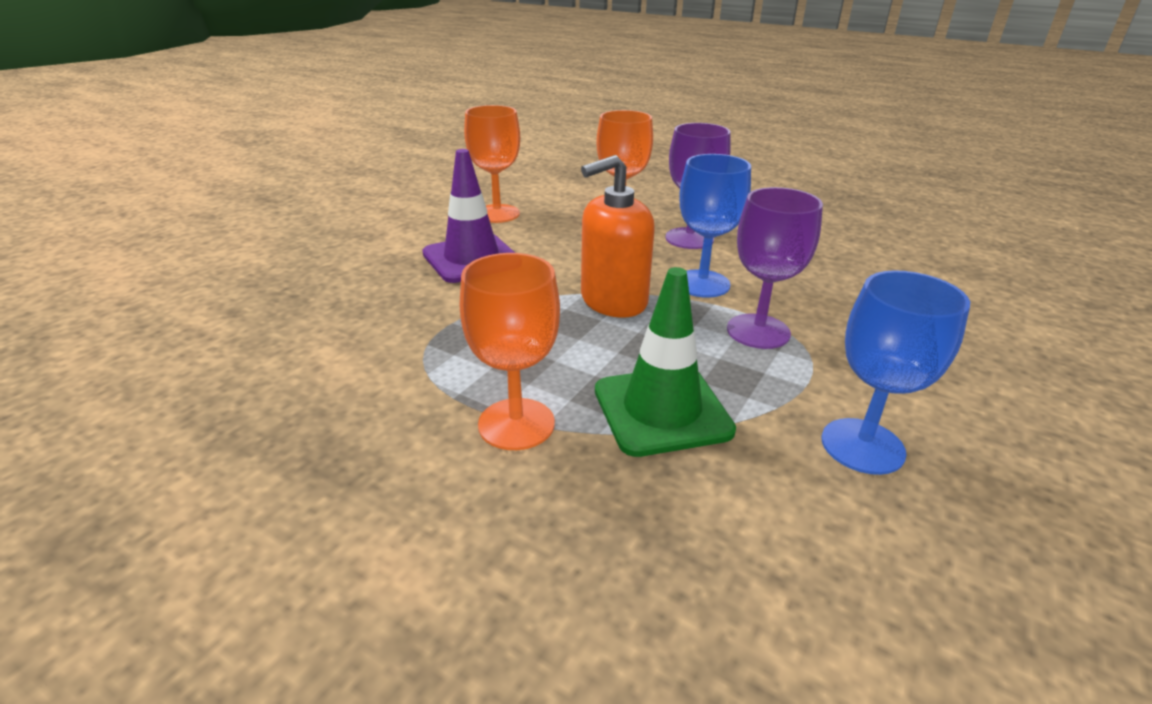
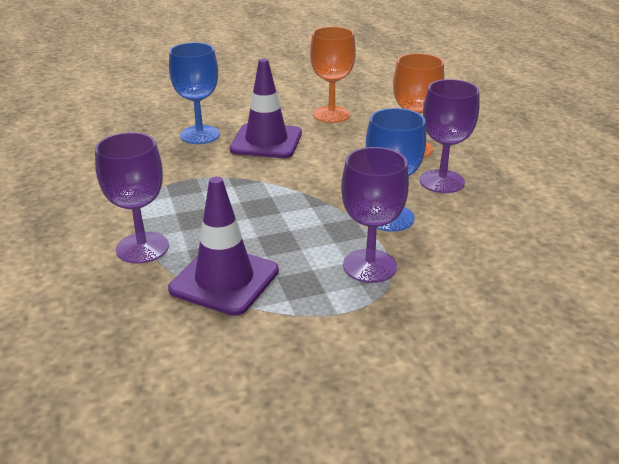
camera: 40 degrees right, 0 degrees up
(516, 424) = (142, 248): orange goblet -> purple goblet
(613, 301) = (308, 204): orange soap dispenser -> none
(662, 410) = (224, 280): green traffic cone -> purple traffic cone
(862, 446) = (305, 363): blue goblet -> blue goblet (200, 135)

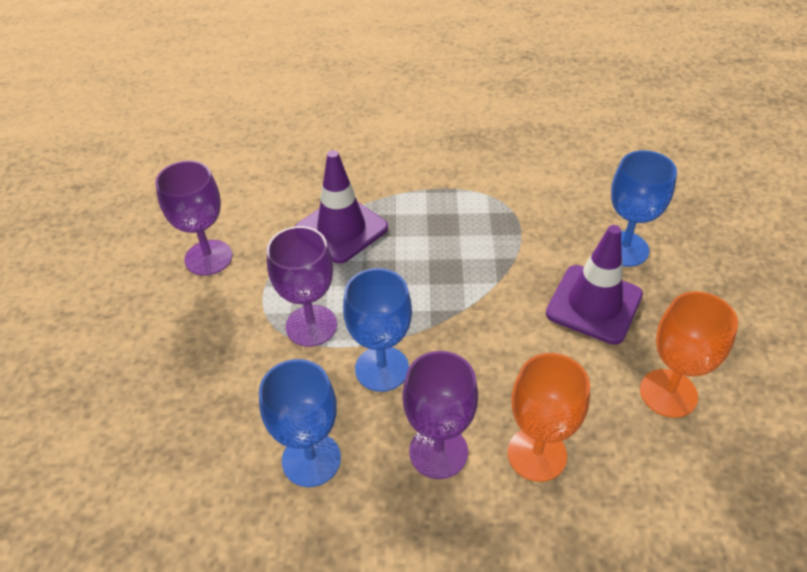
camera: 110 degrees right, 15 degrees up
(142, 248) = (409, 188): purple goblet -> purple goblet (208, 258)
(498, 232) = (311, 459): none -> blue goblet

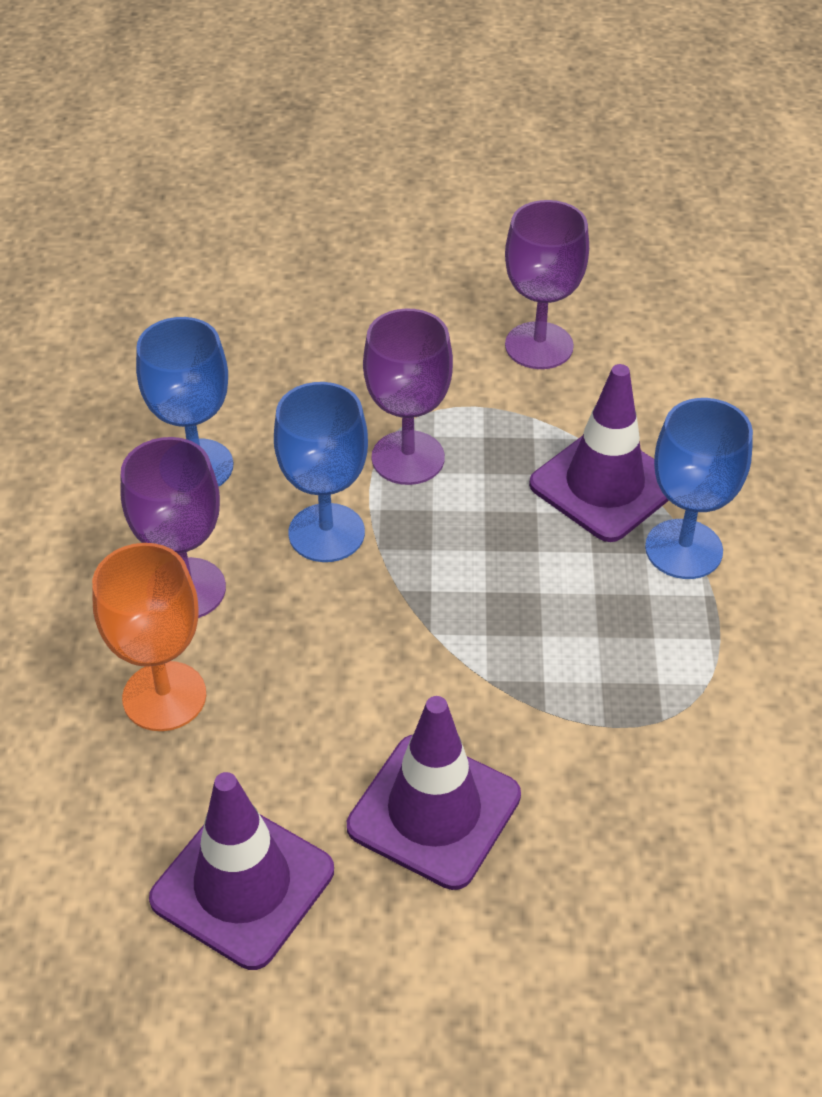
camera: 90 degrees right, 0 degrees up
(624, 249) = (569, 884): blue goblet -> blue goblet (683, 549)
(668, 393) = (242, 885): orange goblet -> purple traffic cone

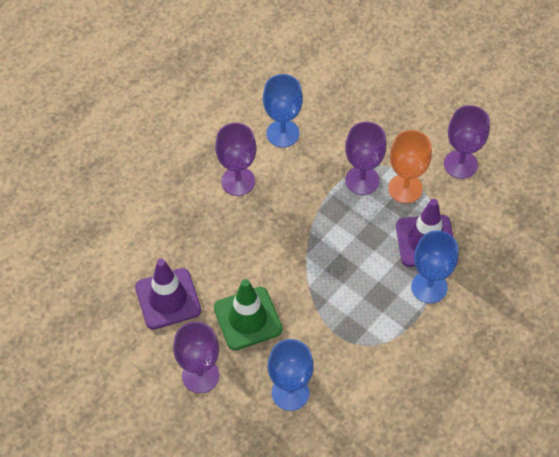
camera: 40 degrees right, 10 degrees up
(164, 696) = (198, 217): orange goblet -> orange goblet (405, 188)
(326, 533) = (304, 191): blue goblet -> blue goblet (290, 392)
(434, 811) = (247, 318): purple traffic cone -> green traffic cone
(447, 984) = (200, 375): none -> purple goblet

